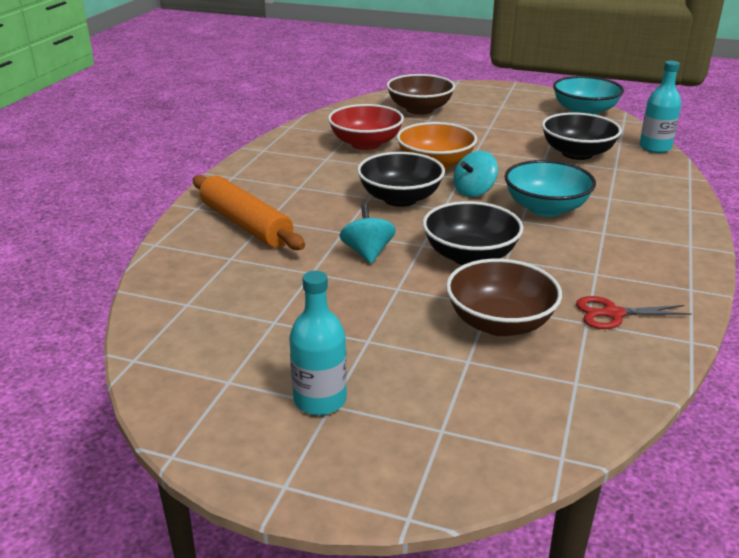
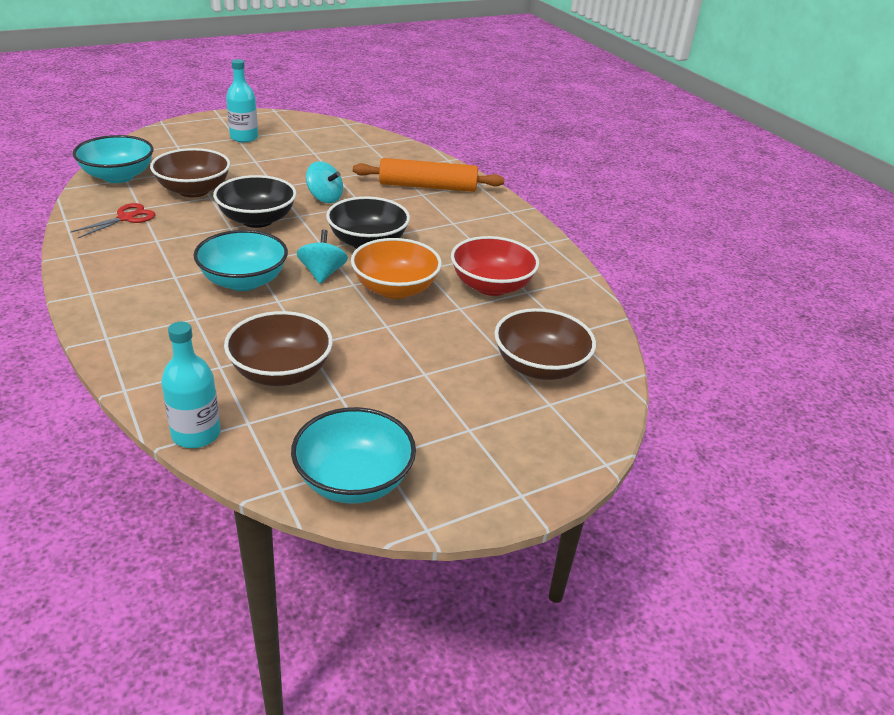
camera: 130 degrees right, 5 degrees up
(577, 153) = (281, 372): black bowl -> brown bowl
(584, 393) = (118, 176): none -> turquoise bowl

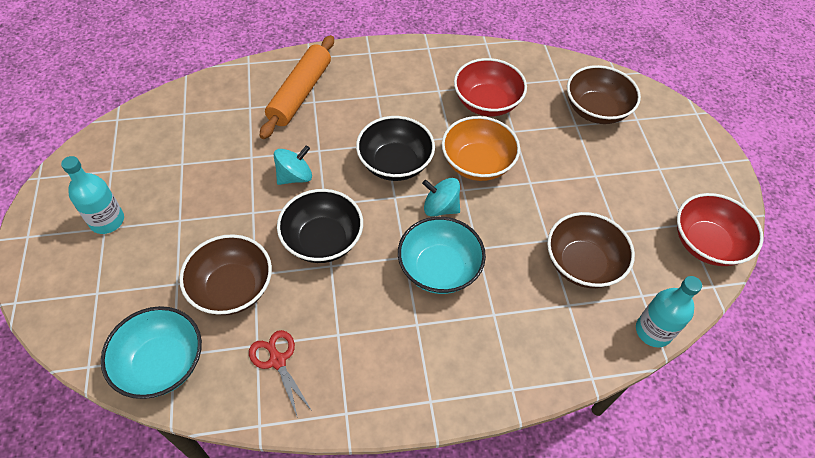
camera: 70 degrees left, 20 degrees up
(353, 480) = (706, 243): turquoise bowl -> red bowl

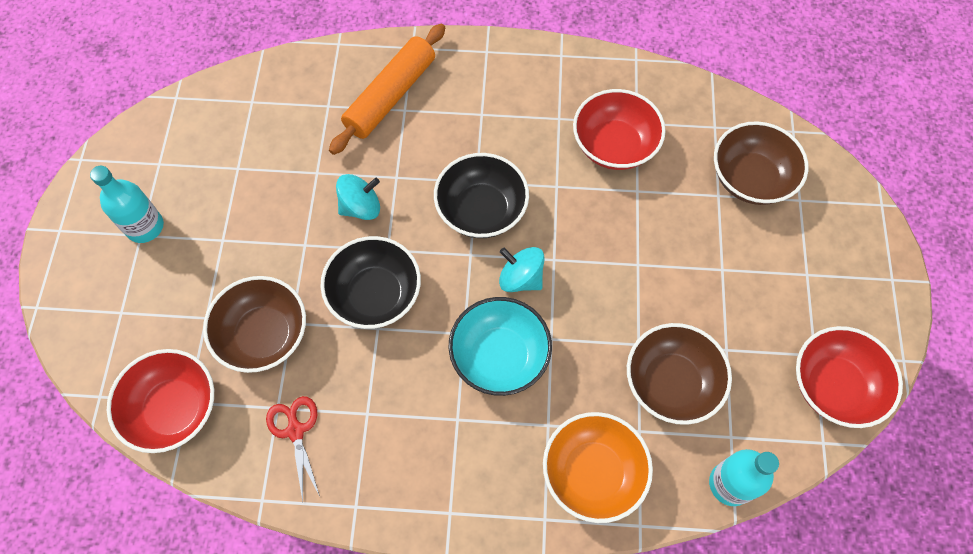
camera: 15 degrees right, 10 degrees up
(162, 364) = (174, 409): turquoise bowl -> red bowl
(477, 163) = (580, 227): orange bowl -> orange bowl (592, 473)

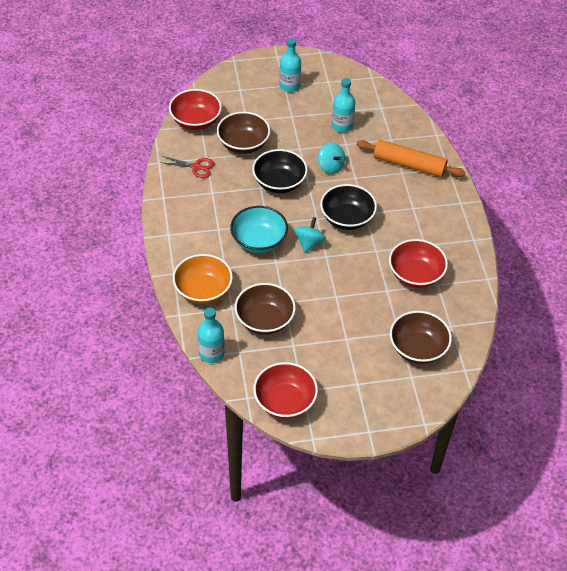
camera: 75 degrees right, 15 degrees down
(273, 168) = (342, 126): none -> turquoise bottle
(295, 430) = (196, 167): red scissors -> red scissors turned 45 degrees clockwise

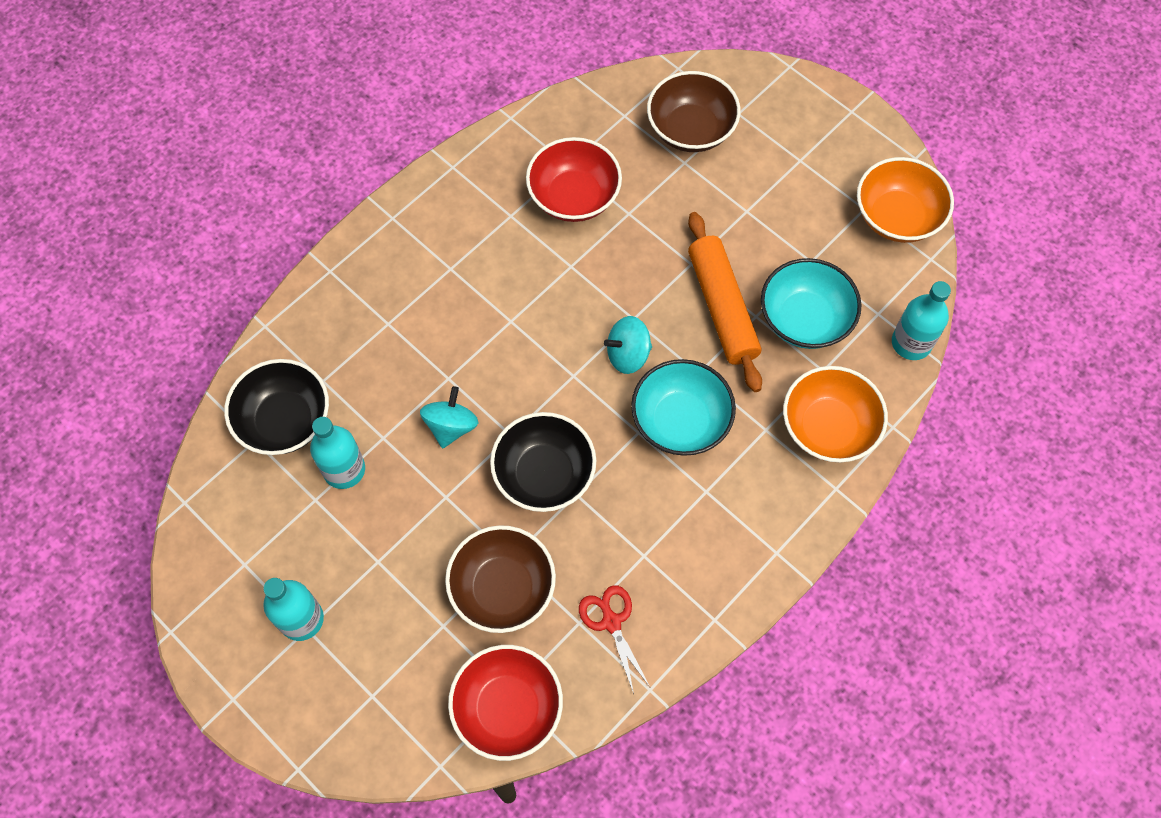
camera: 125 degrees left, 15 degrees up
(264, 320) = (804, 319): brown bowl -> turquoise bowl
(285, 401) = (897, 217): red bowl -> orange bowl
(347, 218) = (541, 337): black bowl -> black bowl (285, 420)
(409, 165) = (362, 324): orange rolling pin -> orange rolling pin (722, 307)

